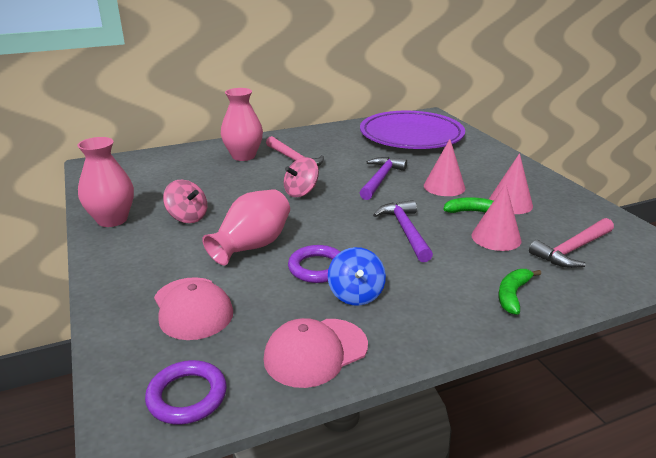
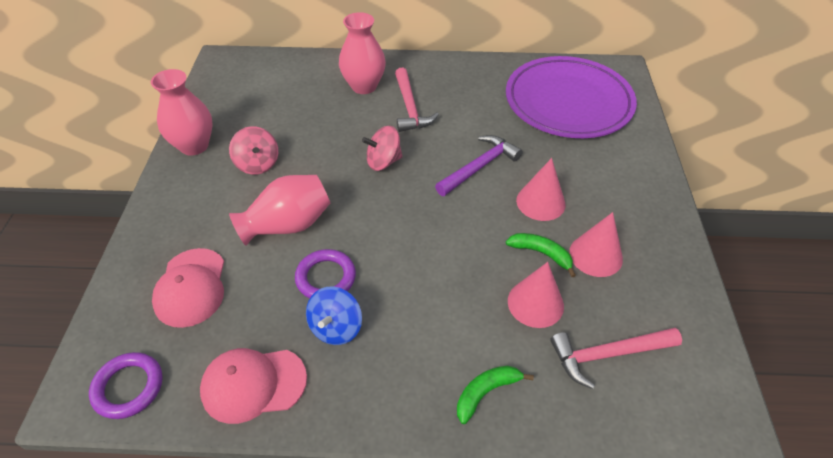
camera: 25 degrees right, 20 degrees up
(405, 231) = (447, 257): purple hammer -> none

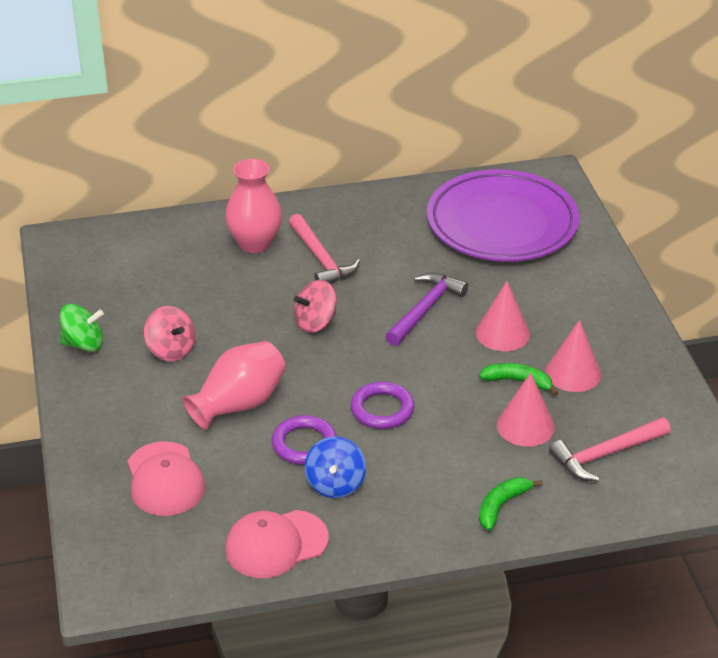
camera: 15 degrees left, 10 degrees down
(128, 387) = (152, 571): purple ring -> purple ring (382, 409)
(194, 146) = (83, 344): pink vase -> green spinning top

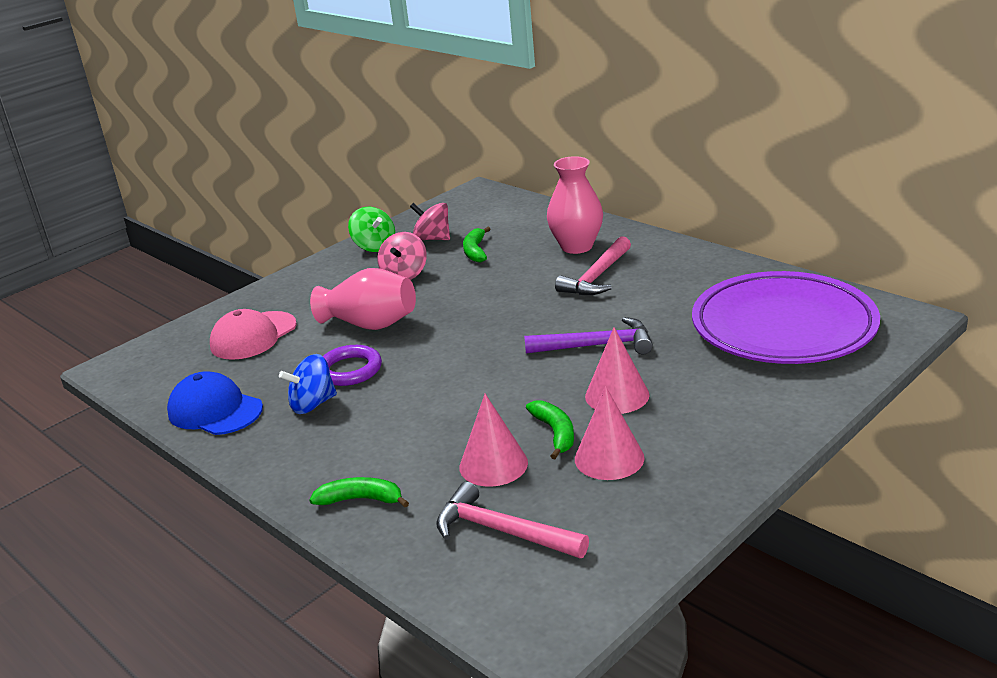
camera: 60 degrees right, 10 degrees down
(183, 295) = (475, 251): none -> green banana
(276, 544) = (215, 410): pink cap -> blue cap
(315, 322) = (510, 309): pink spinning top -> pink spinning top (432, 239)
(382, 409) = (433, 384): purple ring -> none

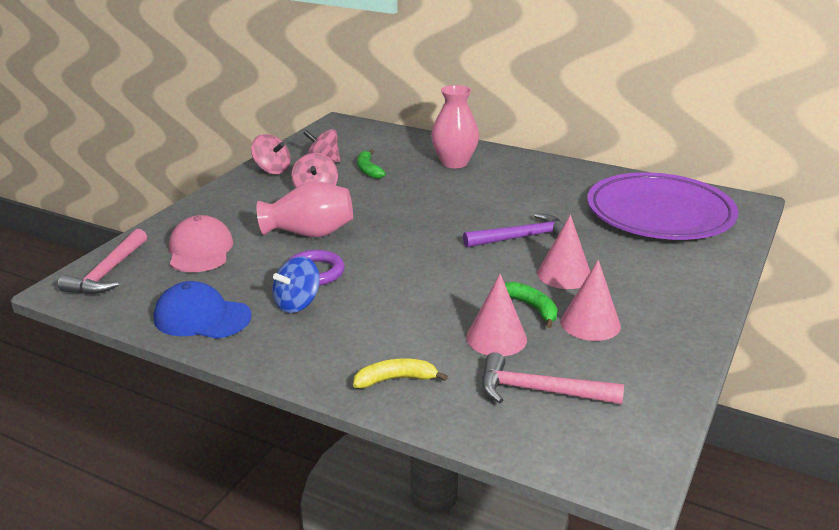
camera: 20 degrees left, 0 degrees up
(253, 336) = (200, 250): pink cap -> pink cap turned 150 degrees clockwise
(361, 499) = (395, 379): green banana -> yellow banana
(374, 246) = (272, 170): green spinning top -> pink spinning top
(596, 277) = (486, 185): pink hammer -> pink hammer (107, 272)

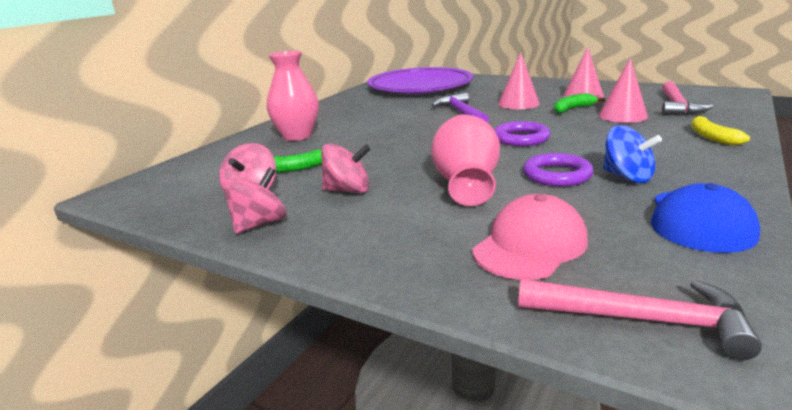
camera: 85 degrees left, 5 degrees down
(200, 250) = (530, 245): pink cap -> pink cap turned 135 degrees clockwise
(420, 265) = (521, 138): none -> purple ring

